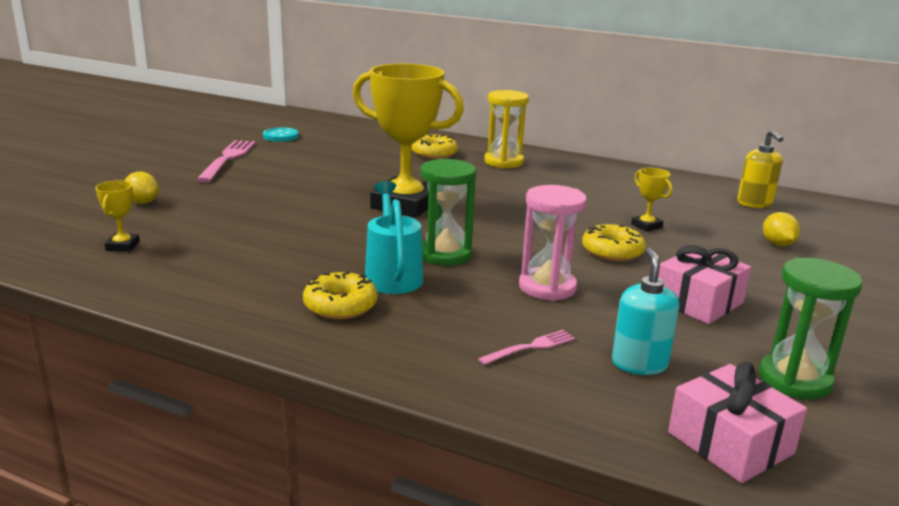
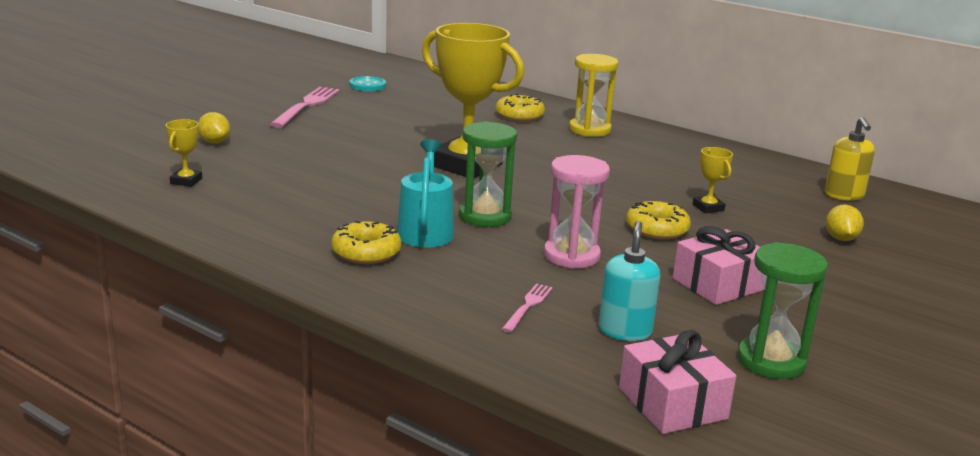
camera: 10 degrees right, 0 degrees up
(530, 347) = (528, 306): pink fork -> pink fork turned 45 degrees counterclockwise

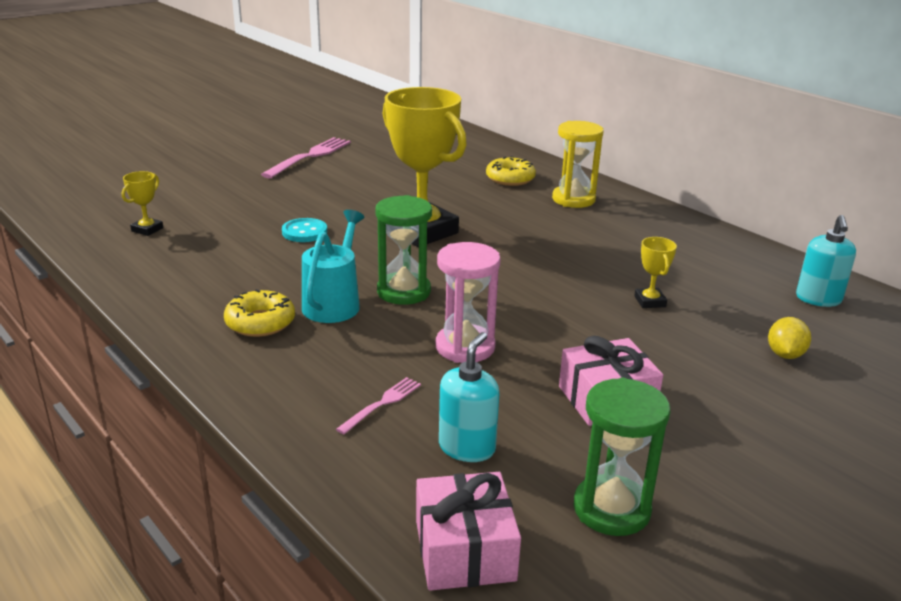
camera: 15 degrees right, 5 degrees up
(214, 142) = (200, 190): yellow lemon -> none
(367, 85) = (380, 138): turquoise button -> turquoise button (304, 232)
(657, 229) = (577, 323): yellow donut -> none
(844, 195) = (818, 299): yellow soap dispenser -> turquoise soap dispenser

